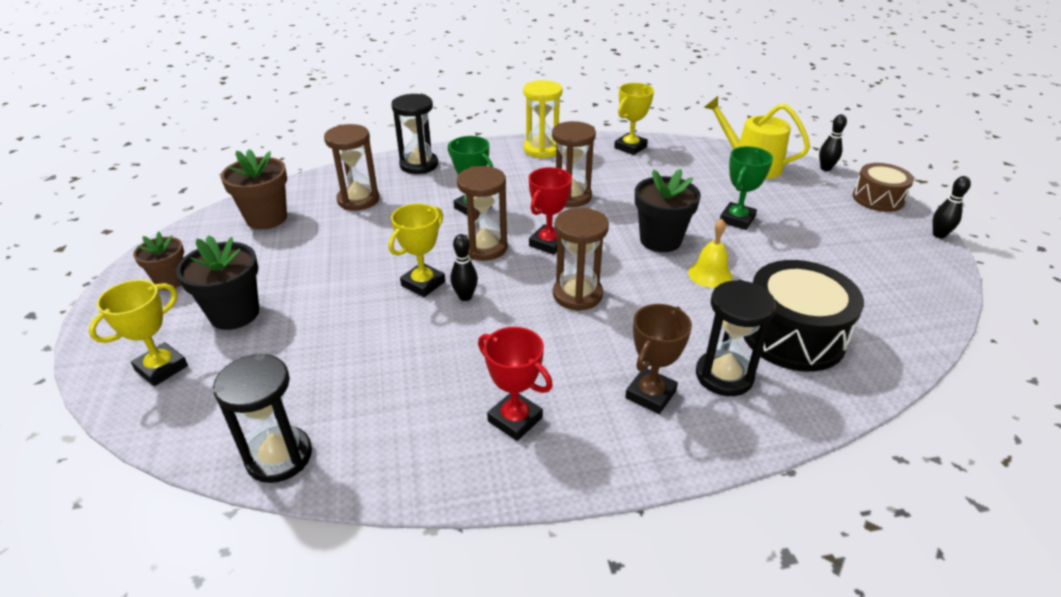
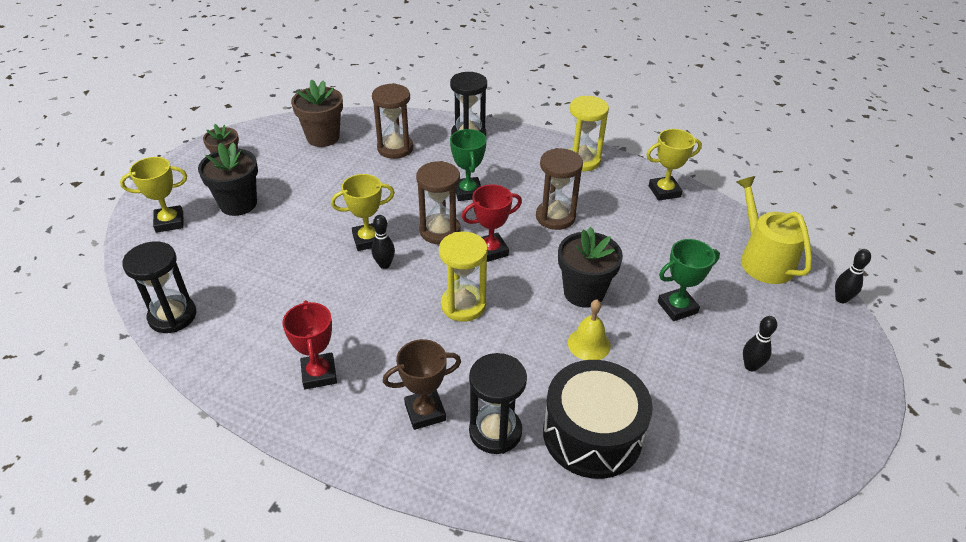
camera: 35 degrees right, 5 degrees up
(577, 295) = (463, 305): brown hourglass -> yellow hourglass
(878, 198) = (856, 357): brown drum -> none
(939, 235) = (873, 426): black bowling pin -> black bowling pin (750, 366)

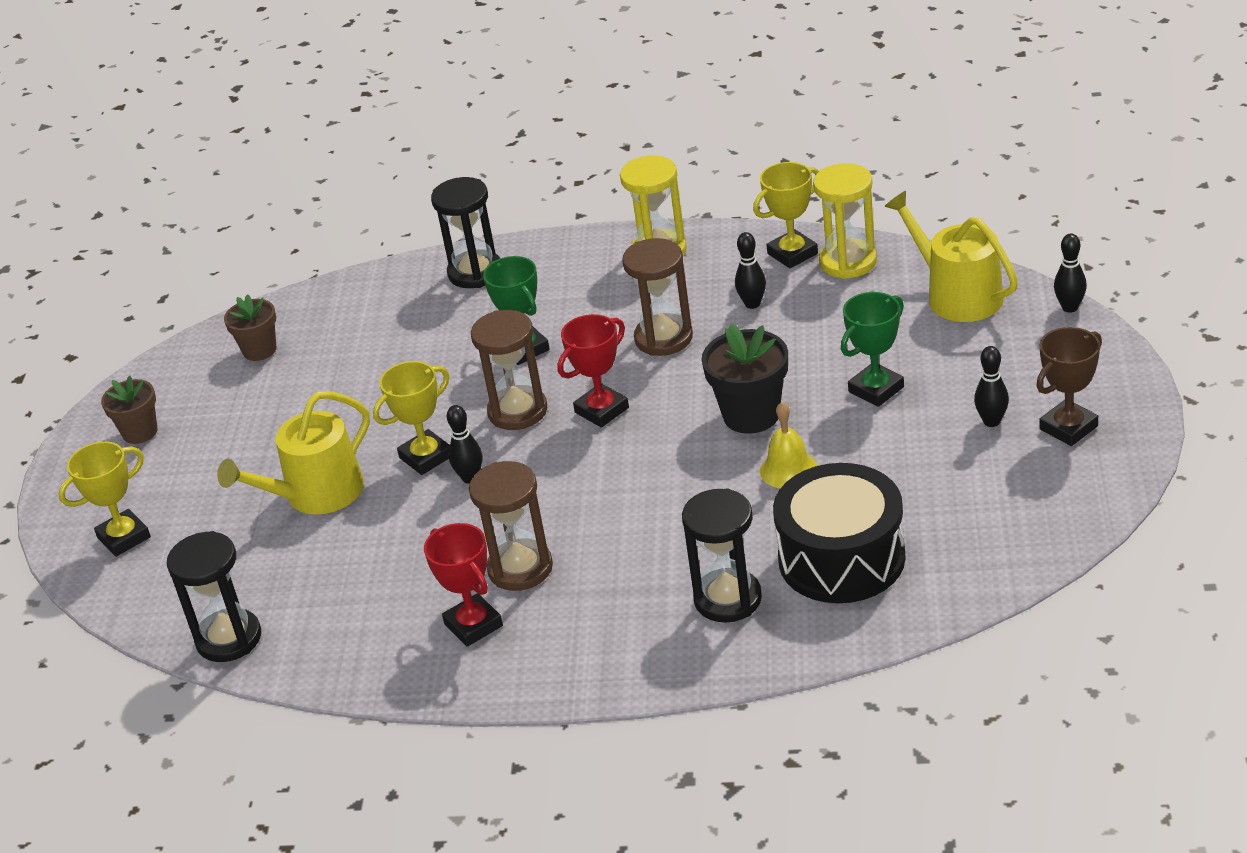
camera: 15 degrees left, 5 degrees down
(238, 204) = (205, 480): black flower pot -> none
(290, 238) = (316, 494): none -> yellow watering can
(323, 137) = (259, 350): brown flower pot -> brown flower pot, size x0.65
(395, 148) = (379, 328): brown hourglass -> brown hourglass (520, 568)
(425, 412) = (632, 612): brown trophy -> brown trophy (1068, 428)
(463, 305) = (606, 485): yellow hourglass -> yellow hourglass (848, 262)
(623, 215) = (752, 304): none -> black bowling pin

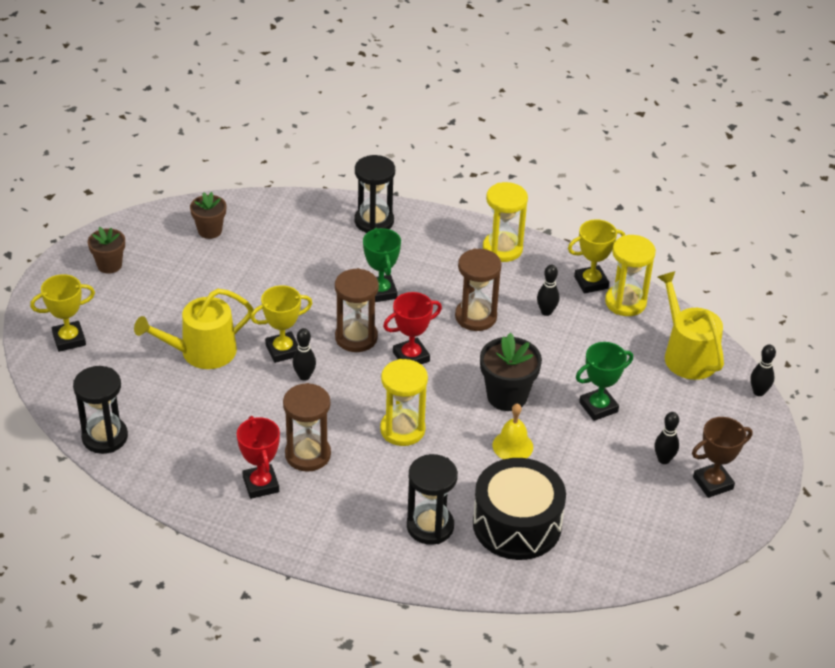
camera: 10 degrees right, 5 degrees up
(633, 498) = (402, 429): none -> yellow hourglass

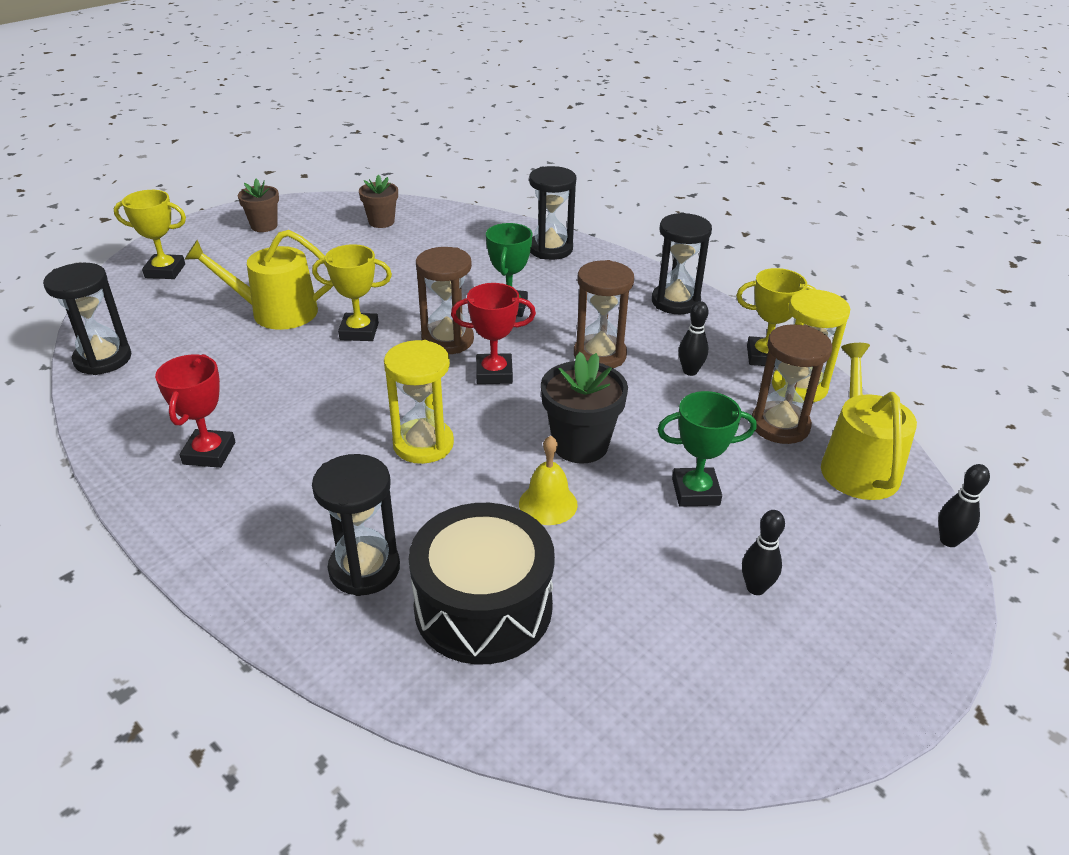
camera: 25 degrees right, 5 degrees down
(304, 376) = (359, 360): black bowling pin -> none
(308, 454) = (291, 438): brown hourglass -> brown hourglass (780, 425)
(502, 249) = (675, 302): yellow hourglass -> black hourglass
(713, 483) = (819, 647): brown trophy -> none

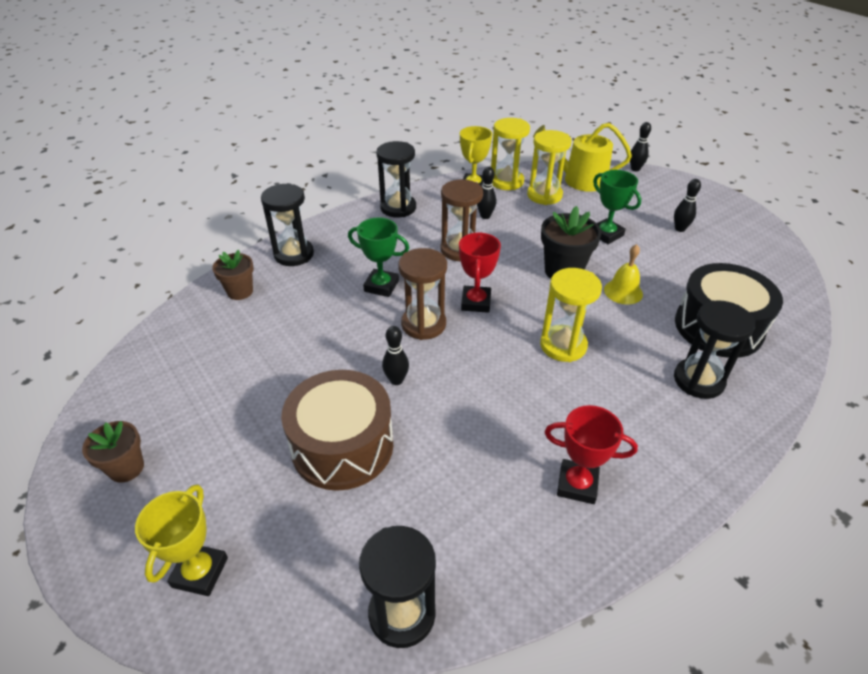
camera: 80 degrees left, 5 degrees up
(276, 312) = (342, 446): yellow watering can -> brown drum
(359, 331) = (396, 380): yellow trophy -> black bowling pin
(381, 222) = (178, 360): brown flower pot -> brown flower pot (240, 291)
(695, 492) = (606, 234): green trophy -> green trophy turned 45 degrees counterclockwise
(780, 425) = (544, 195): brown hourglass -> yellow hourglass

